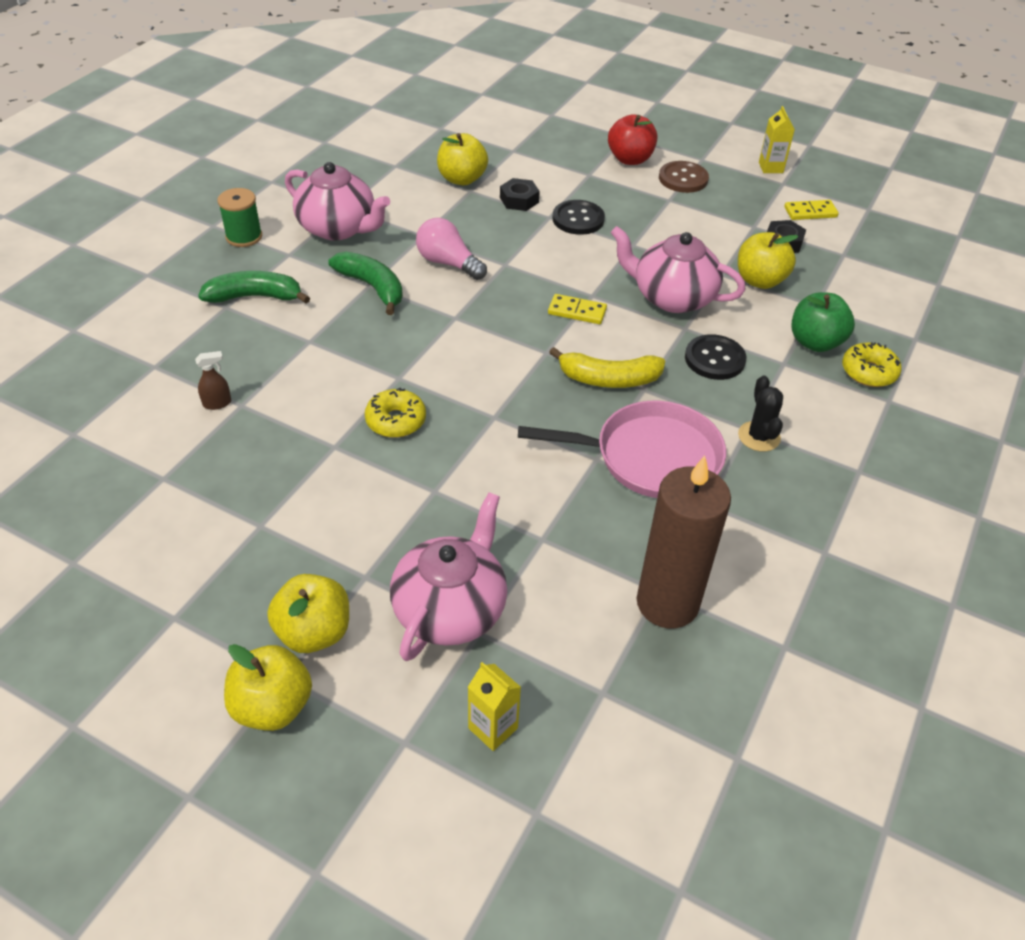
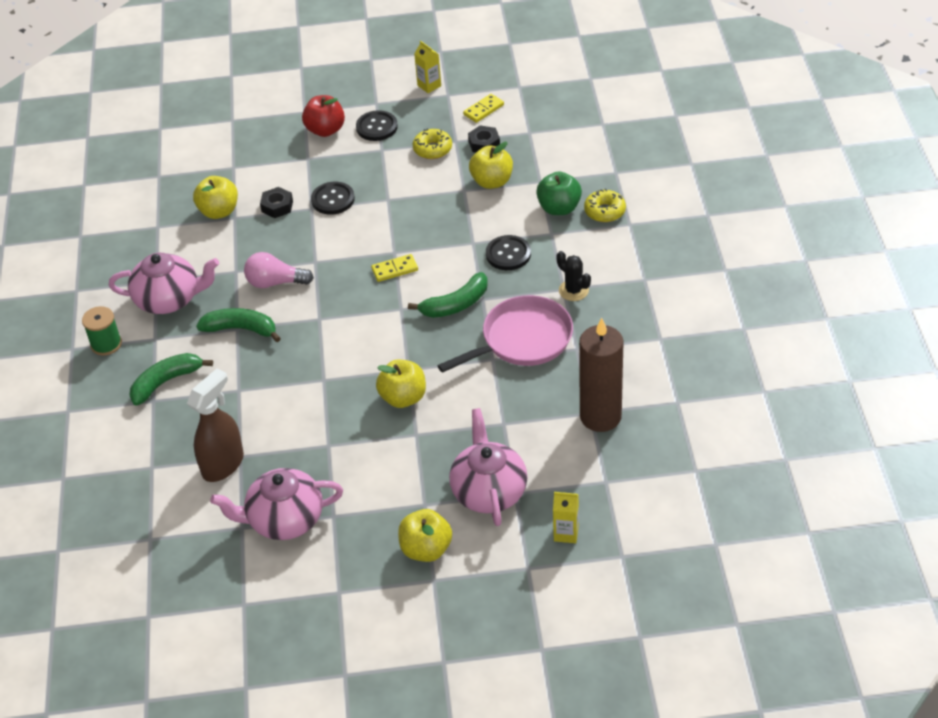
camera: 30 degrees left, 0 degrees up
(217, 403) = (223, 464): brown spray bottle -> brown spray bottle, size x2.34
(272, 706) = (442, 596): yellow apple -> yellow apple (403, 397)
(396, 421) = (350, 407): yellow donut -> yellow donut (432, 149)
(609, 379) = (456, 304): yellow banana -> green banana
(672, 297) = (446, 225): pink teapot -> pink teapot (284, 520)
(683, 179) = (376, 127): brown button -> black button

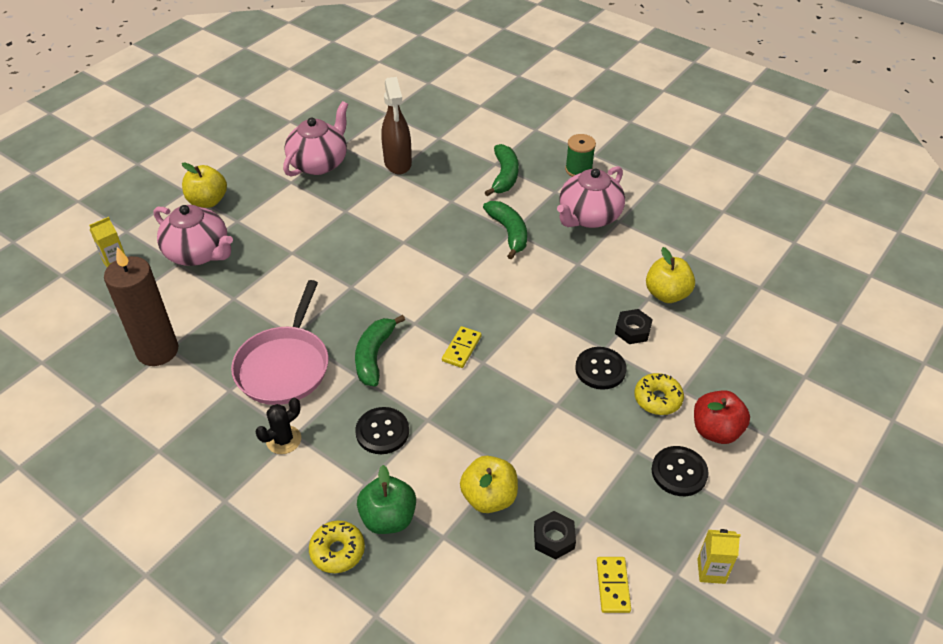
camera: 130 degrees right, 0 degrees up
(241, 329) = (509, 232): green banana -> green banana turned 75 degrees counterclockwise
(275, 282) = (536, 276): pink light bulb -> none
(403, 397) = (330, 267): yellow apple -> none
(432, 149) = (593, 490): yellow donut -> yellow donut (657, 399)
(573, 290) = (283, 440): black cactus -> black cactus turned 45 degrees counterclockwise

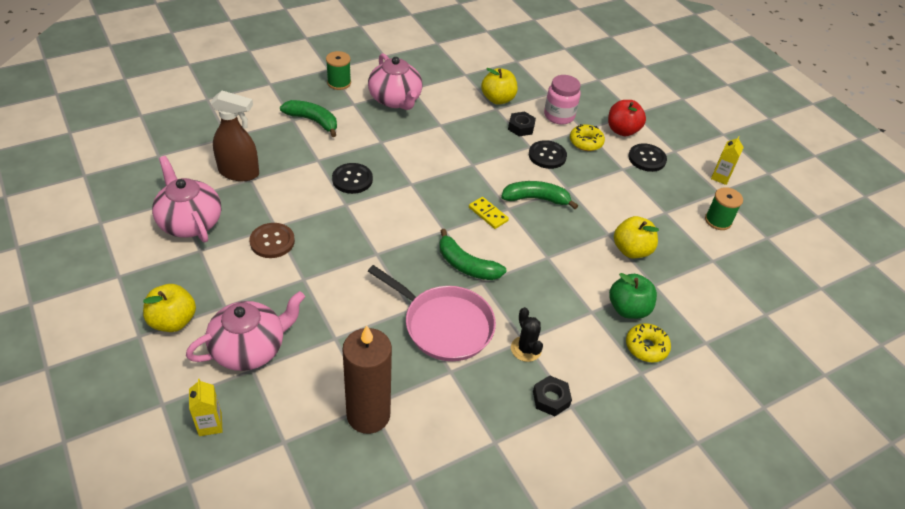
camera: 70 degrees left, 0 degrees up
(325, 216) = (272, 241): none -> brown button
(382, 432) = (547, 286): black button -> black button (352, 179)
(509, 232) = (381, 144): green banana -> green banana (536, 199)
(554, 538) = (675, 232): black nut -> black nut (551, 399)
(612, 586) = (718, 220): yellow domino -> green spool
(687, 358) = (559, 116): none -> pink jar

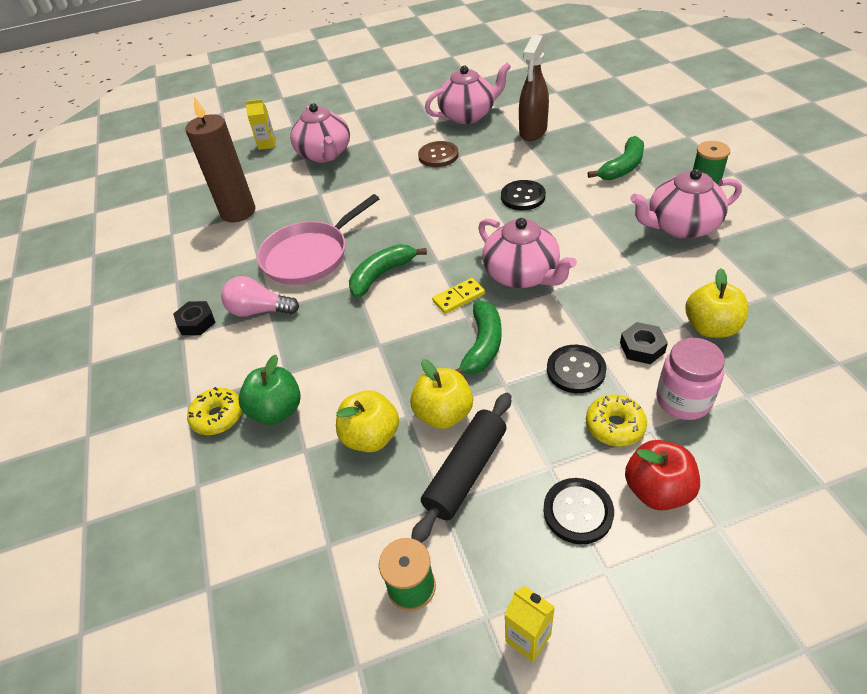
camera: 110 degrees right, 0 degrees up
(173, 321) = (363, 121): yellow apple -> yellow apple (443, 414)
(457, 179) = (522, 275): none -> pink teapot
(526, 349) = (259, 310): black cactus -> pink light bulb
(640, 203) = (466, 472): none -> black rolling pin

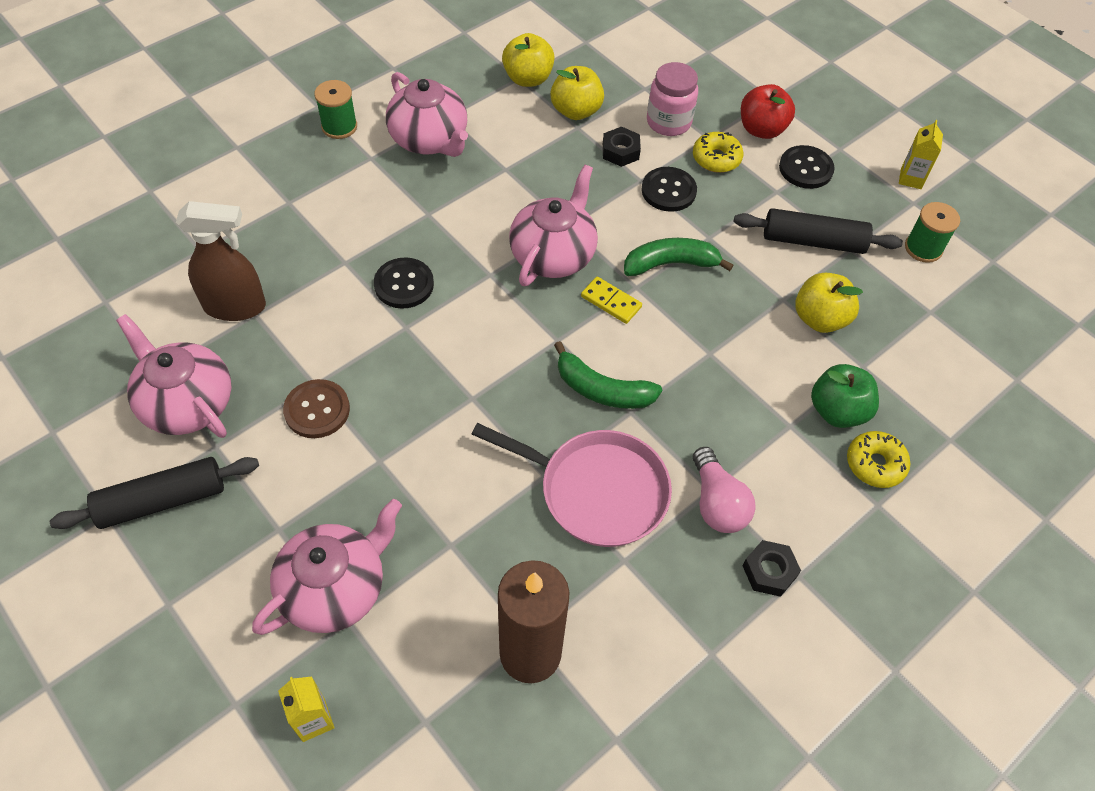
camera: 120 degrees left, 10 degrees up
(411, 108) = (162, 500): none -> black rolling pin
(443, 414) = (765, 272): yellow apple -> yellow apple (528, 79)
(622, 167) = (319, 198): green banana -> none

